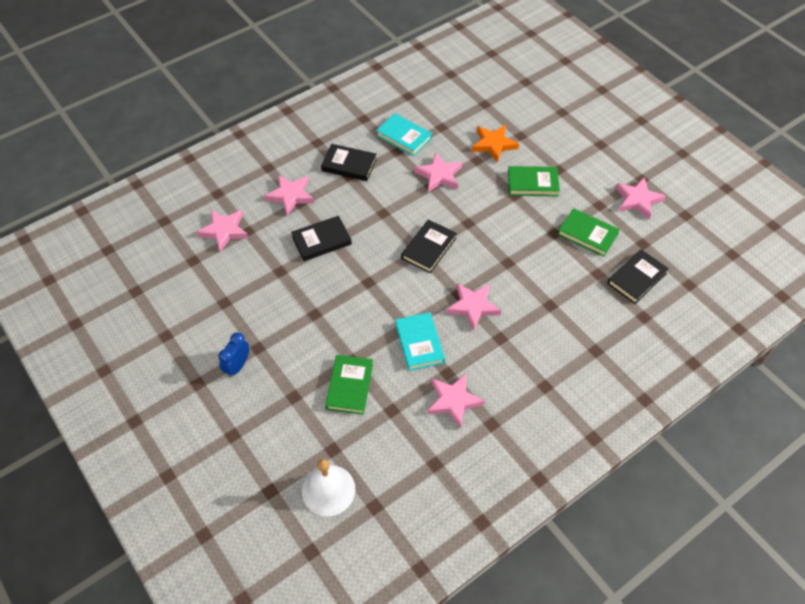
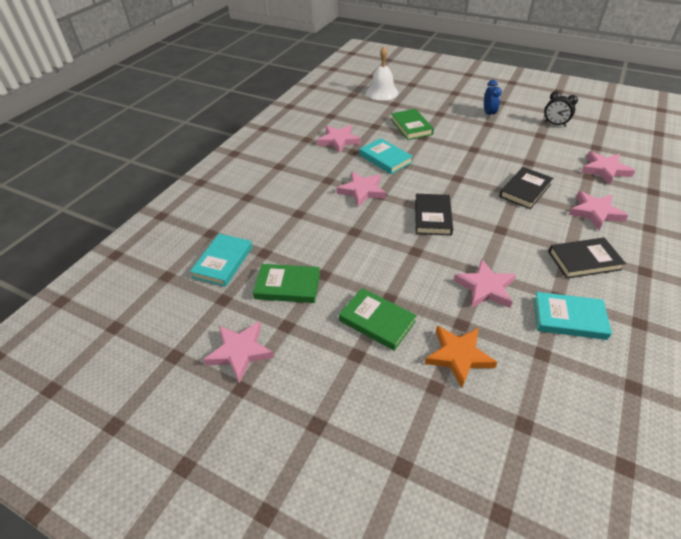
camera: 155 degrees right, 10 degrees down
(188, 312) = (555, 124): none -> black clock
(532, 183) = (377, 321): green book -> green book turned 60 degrees clockwise
(636, 278) = (223, 262): black book -> turquoise book

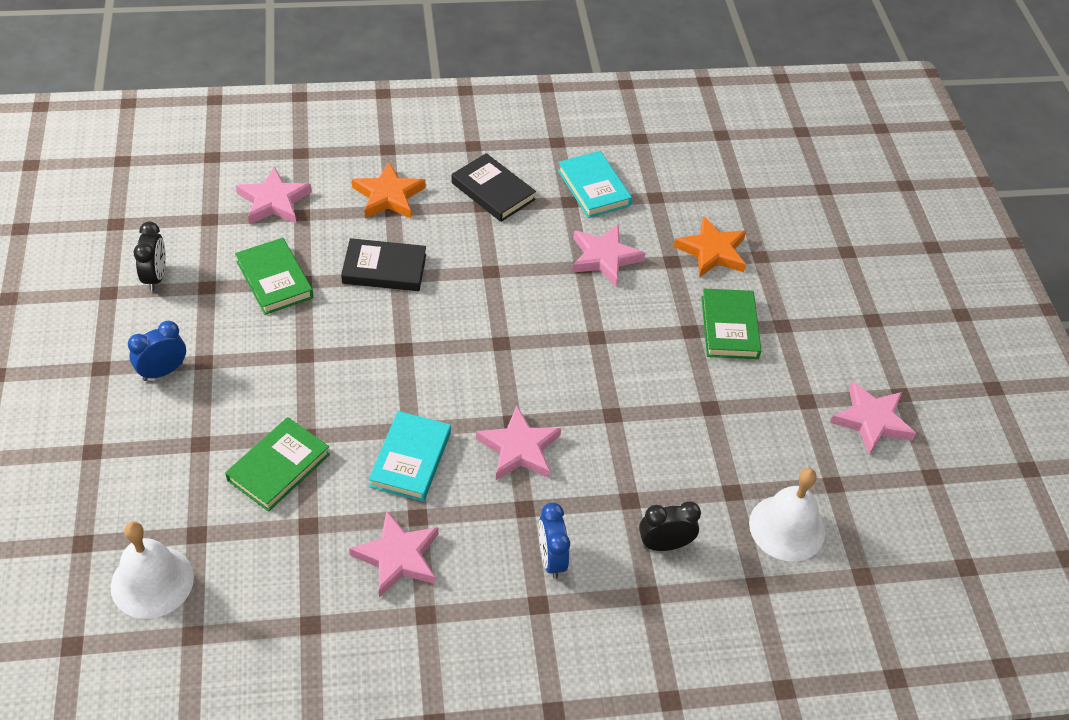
camera: 130 degrees left, 5 degrees up
(223, 262) = (787, 527): turquoise book -> white bell
(264, 213) = (664, 544): none -> black clock
(288, 286) = (758, 432): green book -> green book (274, 280)
(295, 177) = (551, 559): none -> blue clock
(432, 217) = (517, 344): black book -> none
(595, 212) = (388, 196): pink star -> orange star

